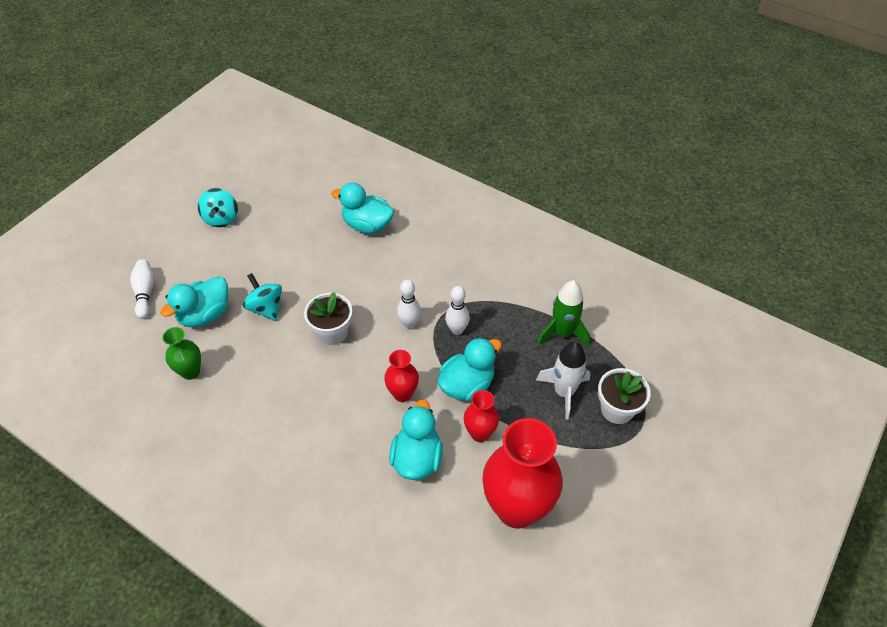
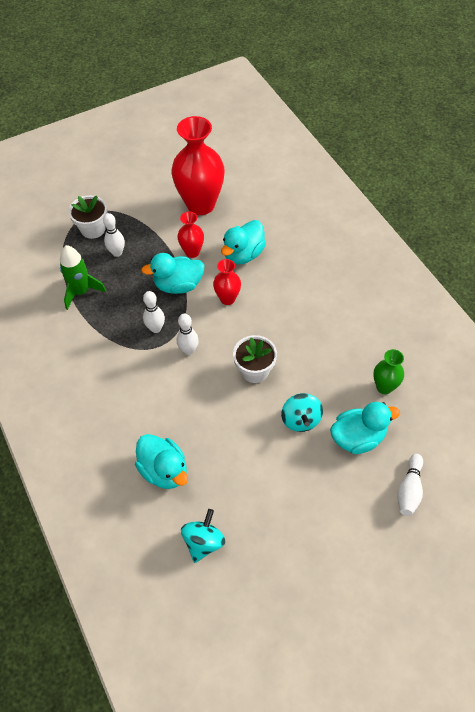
camera: 150 degrees left, 5 degrees up
(221, 218) = (307, 555): turquoise spinning top -> turquoise spinning top (203, 542)
(564, 392) = (117, 253): white rocket -> white bowling pin

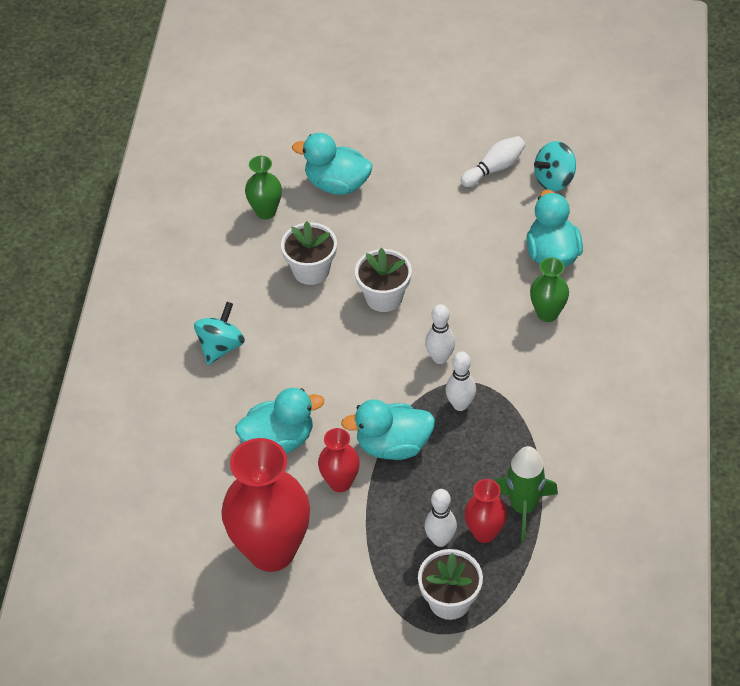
camera: 145 degrees left, 5 degrees down
(139, 420) = (547, 313): none -> green vase
(178, 285) = (393, 445): turquoise duck -> turquoise duck turned 150 degrees clockwise
(227, 299) = (346, 393): red vase -> red vase (484, 533)
(301, 420) = (378, 227): turquoise spinning top -> turquoise spinning top (221, 346)
(316, 362) = (311, 270): none -> white flower pot
(409, 490) = (332, 124): white bowling pin -> white bowling pin (494, 168)

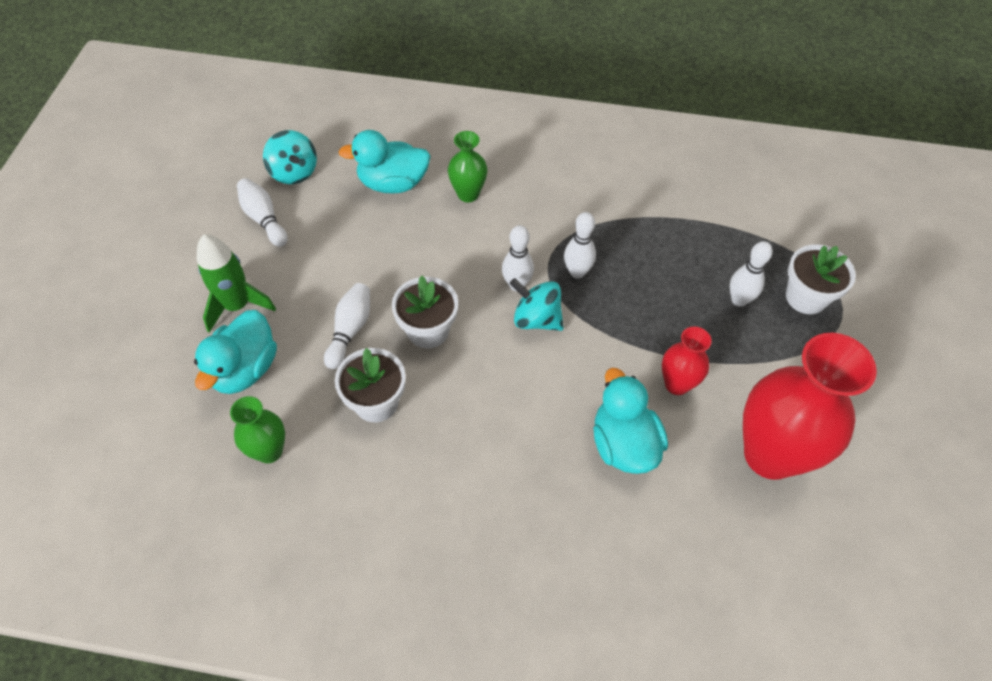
camera: 90 degrees left, 5 degrees up
(221, 346) = (482, 508): turquoise spinning top -> turquoise spinning top (536, 319)
(380, 244) = (350, 330): none -> white bowling pin
(393, 445) = (628, 333): turquoise duck -> none
(484, 533) = (727, 264): red vase -> none
(523, 507) = (696, 233): green rocket -> green rocket (237, 305)

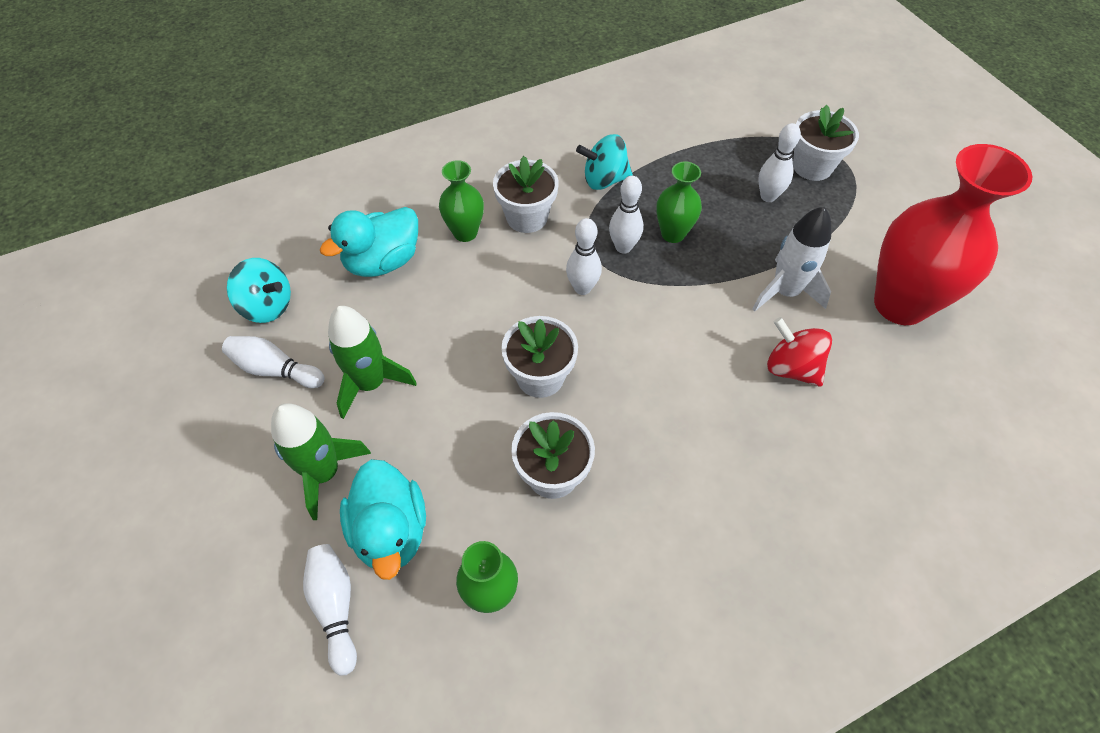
camera: 35 degrees left, 0 degrees up
(314, 264) = (371, 383): none -> green rocket
(350, 330) = (465, 423): white bowling pin -> white bowling pin (335, 607)
(523, 207) = (527, 217): none -> white flower pot
(536, 319) = (626, 307): turquoise spinning top -> turquoise spinning top (604, 180)
(623, 444) = (791, 368): turquoise duck -> red spinning top
(627, 284) = (673, 234): none -> green vase
(677, 384) = (785, 292): red vase -> white rocket

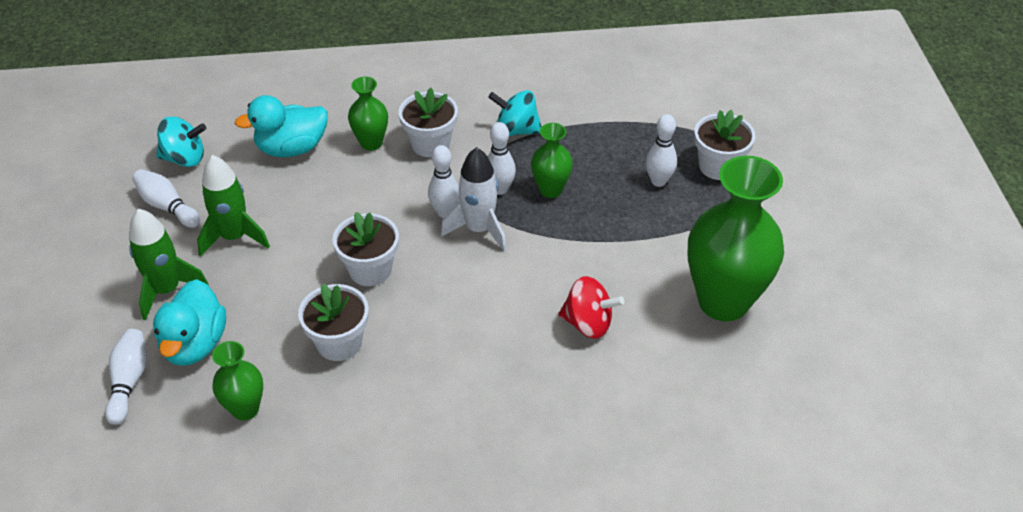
camera: 20 degrees right, 10 degrees down
(267, 306) = (185, 158): turquoise spinning top -> turquoise spinning top turned 45 degrees counterclockwise
(785, 292) = (622, 263): white rocket -> white rocket (479, 229)
(791, 368) = (588, 323): red spinning top -> red spinning top turned 135 degrees clockwise
(900, 304) = (723, 301): red vase -> green vase

